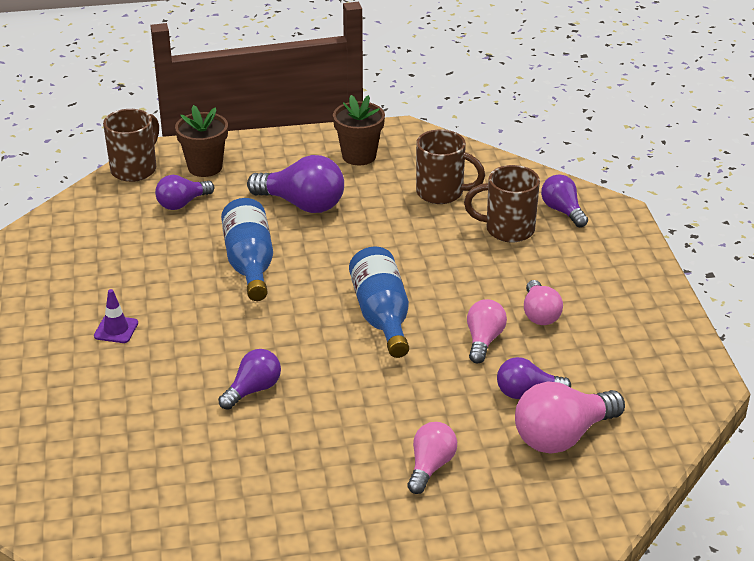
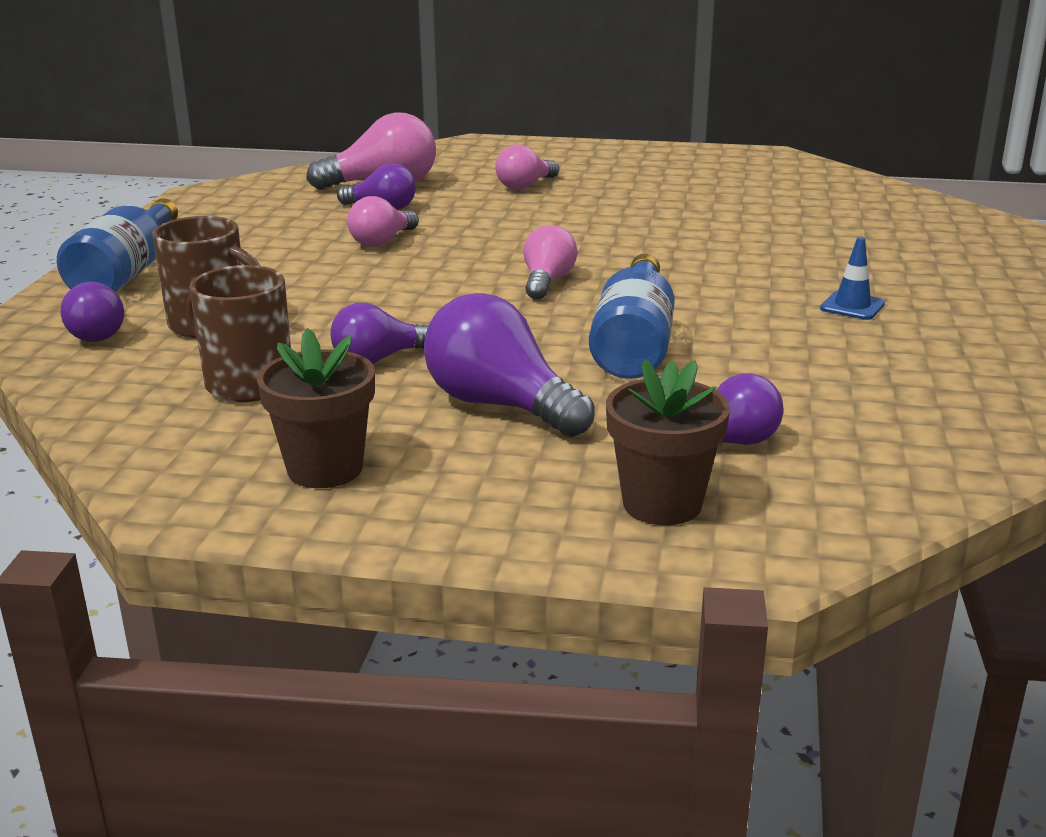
camera: 160 degrees left, 10 degrees down
(116, 329) = (852, 306): purple traffic cone -> blue traffic cone
(135, 169) = (825, 528): brown mug -> none
(253, 390) = (679, 242): purple light bulb -> purple light bulb (379, 359)
(382, 315) = (482, 273): blue bottle -> blue bottle (127, 274)
(539, 314) = (290, 250): pink light bulb -> pink light bulb (547, 282)

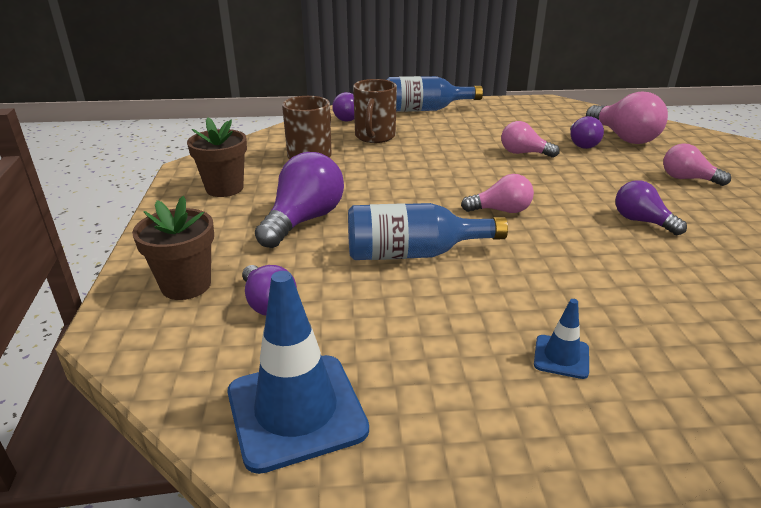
camera: 75 degrees right, 5 degrees up
(379, 359) = (352, 180): purple light bulb -> purple light bulb (642, 221)
(935, 436) = (296, 411): none -> blue traffic cone

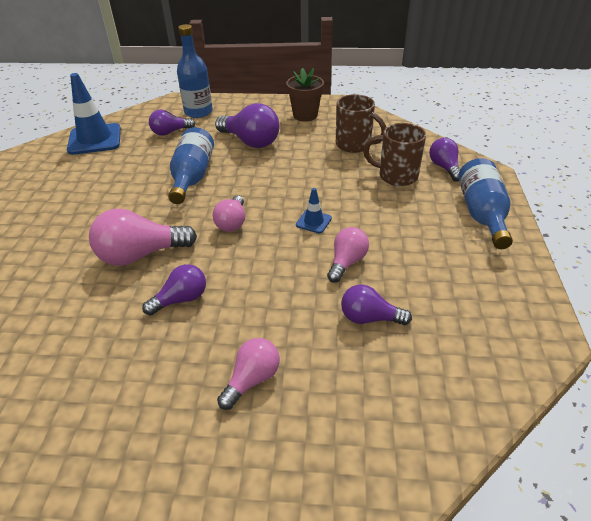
camera: 100 degrees right, 10 degrees up
(186, 285) = (198, 112): brown flower pot -> blue bottle
(561, 357) = (69, 212): blue traffic cone -> blue traffic cone (313, 221)
(623, 137) = (390, 370): pink light bulb -> pink light bulb (140, 255)

